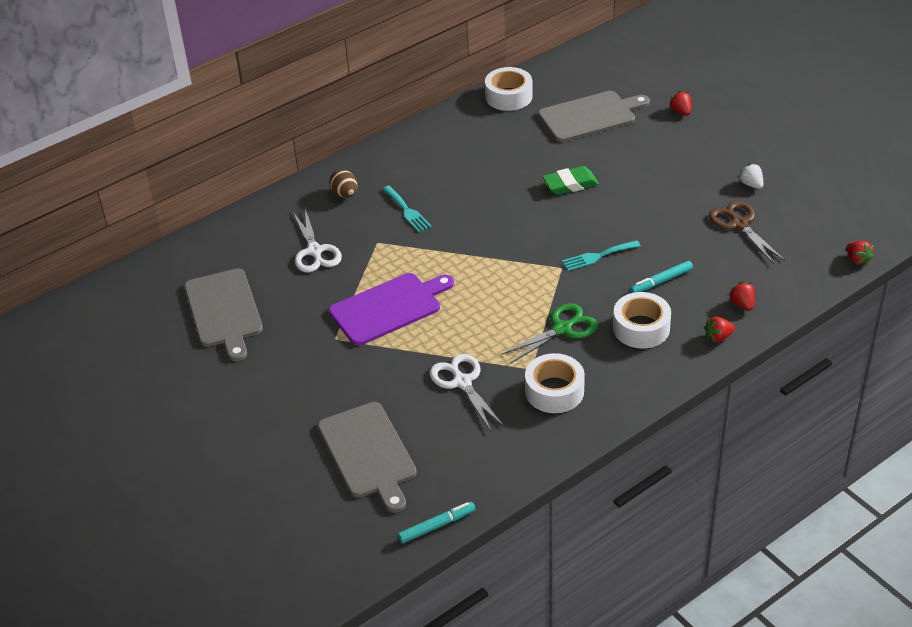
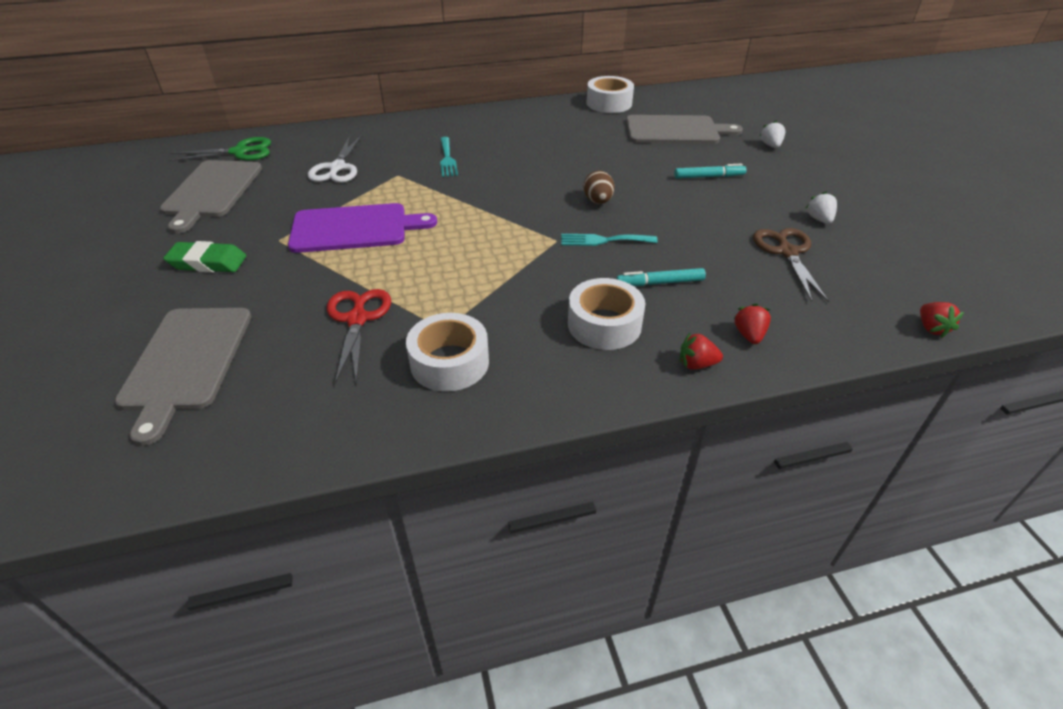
camera: 20 degrees right, 0 degrees up
(345, 194) = (406, 135): brown egg -> brown egg (598, 201)
(437, 526) = (162, 483): turquoise marker -> turquoise marker (709, 177)
(462, 382) = (357, 319): white scissors -> red scissors
(562, 329) = (511, 298): green scissors -> green scissors (240, 152)
(570, 184) = (619, 175): green eraser -> green eraser (208, 262)
(681, 111) = (770, 145): red strawberry -> white strawberry

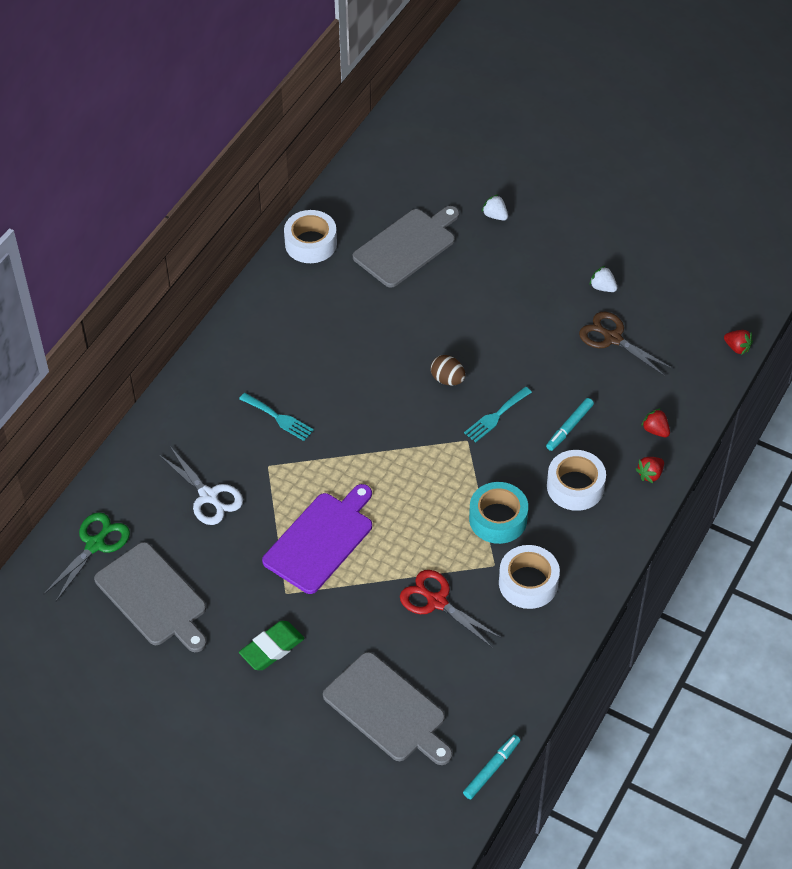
camera: 45 degrees left, 10 degrees up
(499, 301) = (498, 519): none -> turquoise tape
(709, 177) = (491, 291): turquoise marker -> turquoise marker (491, 769)

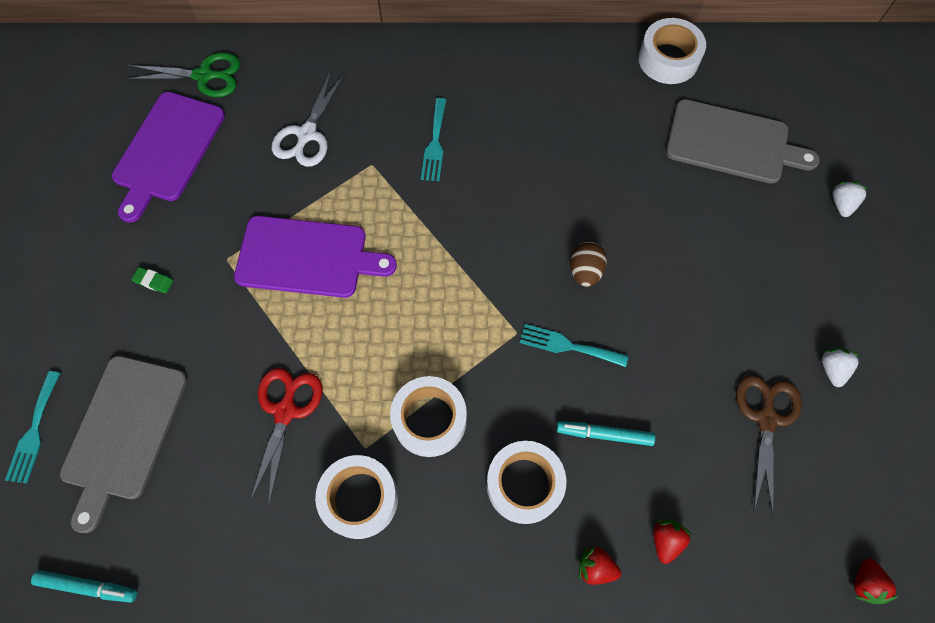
camera: 60 degrees right, 15 degrees up
(153, 597) = (167, 150): grey cutting board -> purple cutting board
(272, 648) = (154, 281): green eraser -> green eraser, size x0.51
(349, 769) = (34, 431): none -> turquoise fork
(498, 519) = (429, 420): turquoise tape -> white tape

